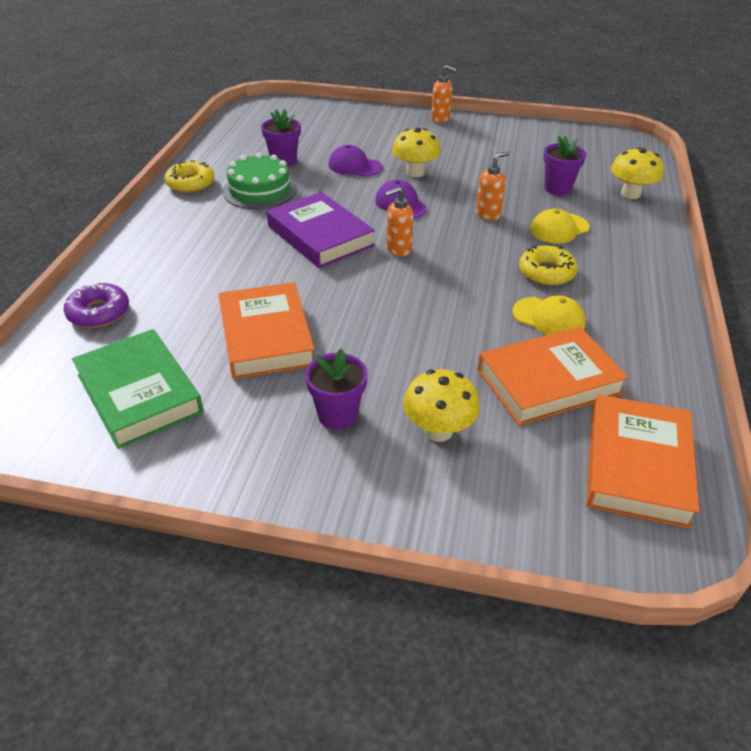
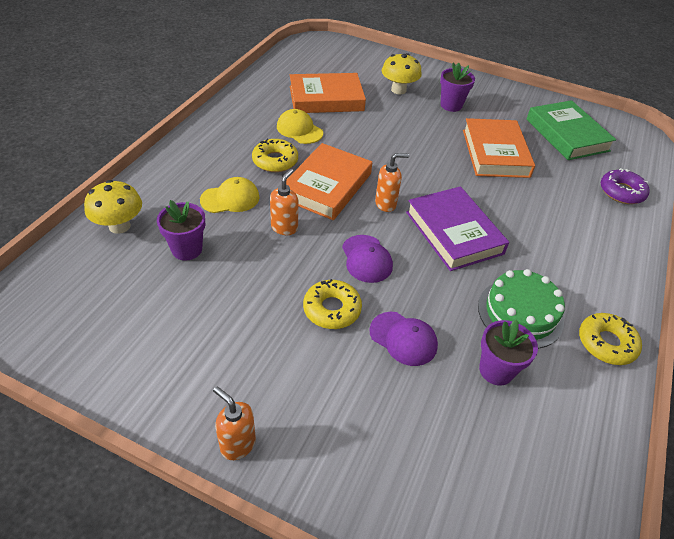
camera: 170 degrees left, 5 degrees up
(415, 172) = (332, 309): yellow mushroom -> yellow donut
(488, 214) = (284, 227): orange soap dispenser -> orange soap dispenser turned 135 degrees clockwise
(637, 465) = (308, 62): orange book -> orange book (327, 186)

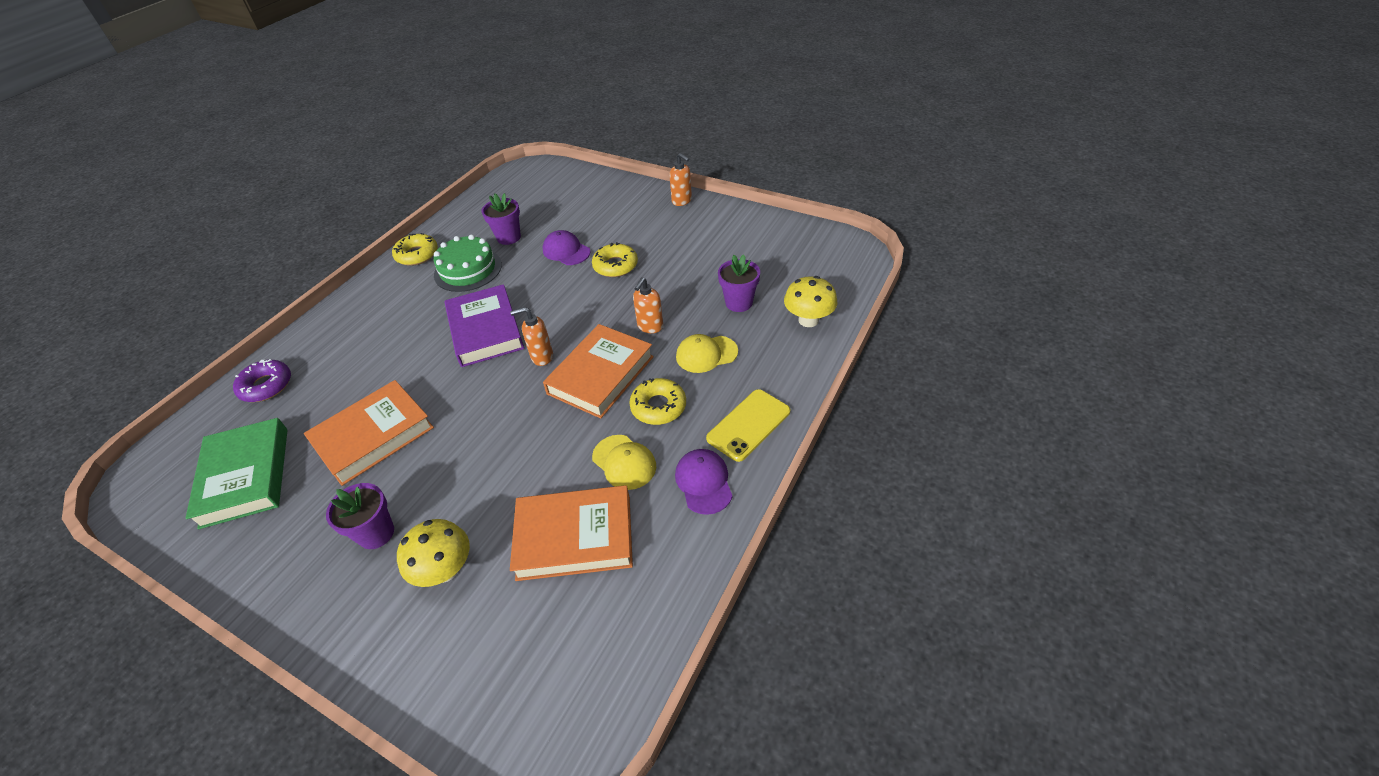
camera: 170 degrees left, 0 degrees up
(204, 146) = (748, 425): none -> yellow phone
(366, 259) = (578, 303): purple cap -> purple cap (704, 482)
(495, 153) = (373, 436): orange book -> orange book turned 45 degrees clockwise

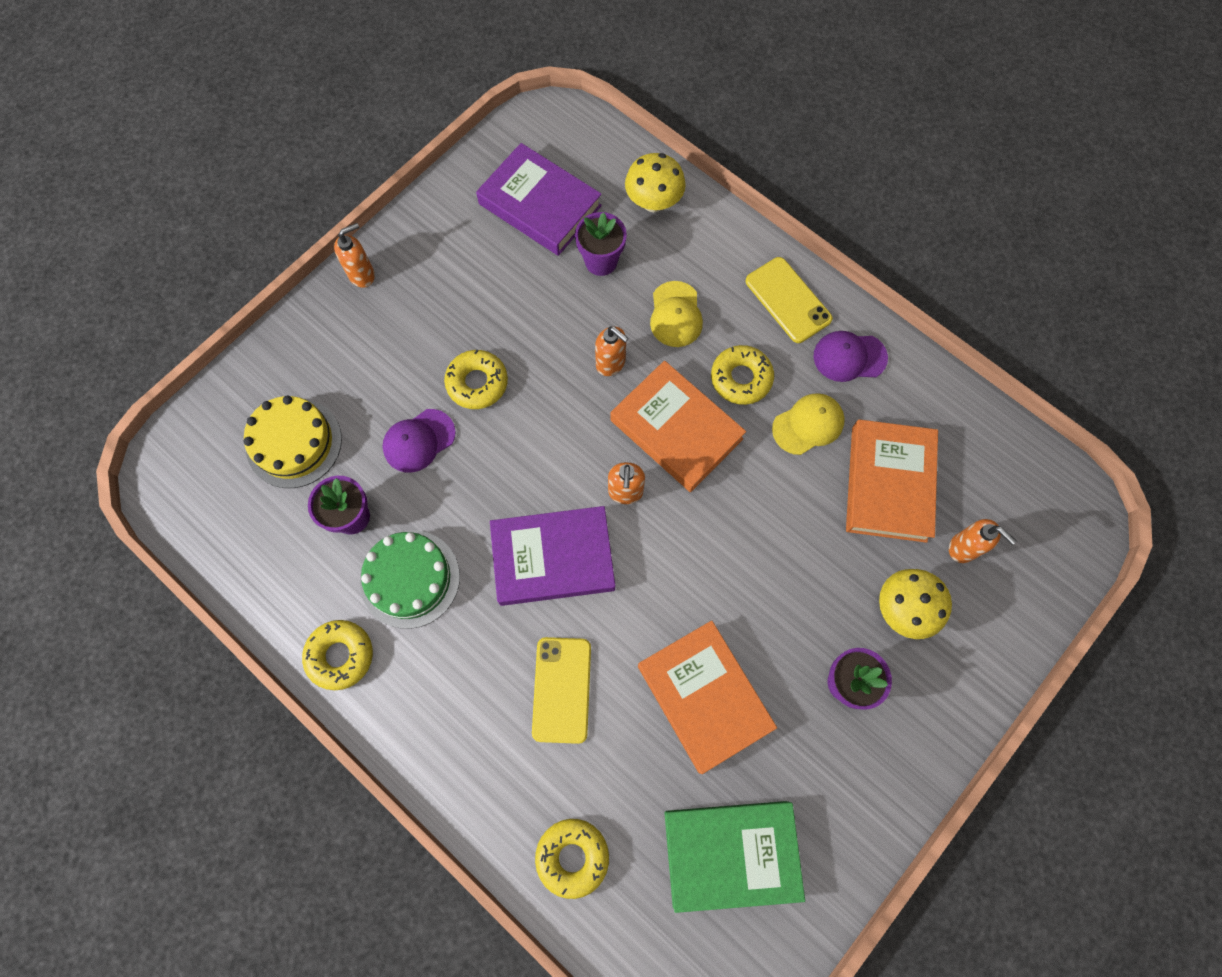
camera: 80 degrees left, 25 degrees up
(266, 386) = (572, 857): purple donut -> yellow donut
(386, 355) = (562, 689): none -> yellow phone
(511, 617) = (963, 548): none -> orange soap dispenser
(555, 205) = (294, 443): none -> yellow cake
(774, 262) = (540, 205): none -> purple book

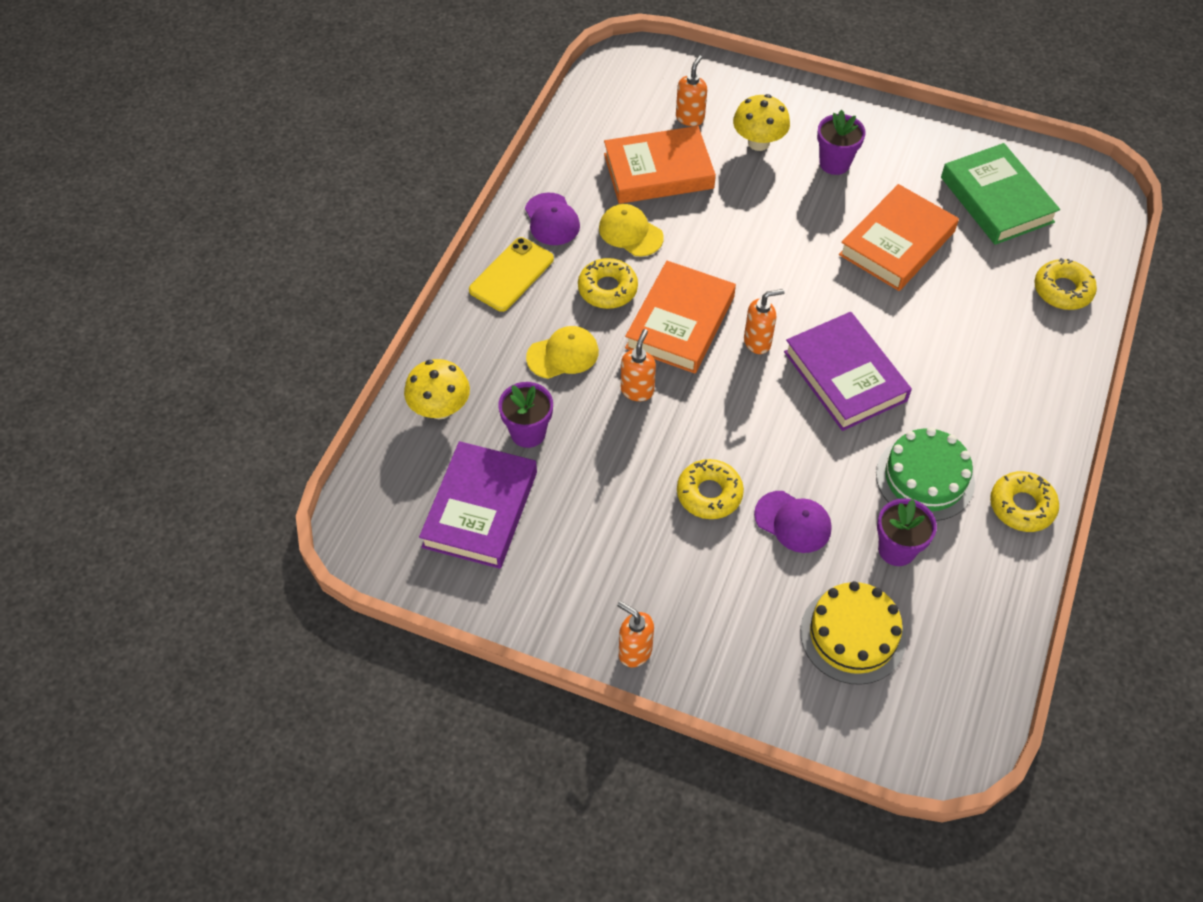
camera: 110 degrees left, 15 degrees down
(562, 689) = (948, 335): yellow phone -> none

